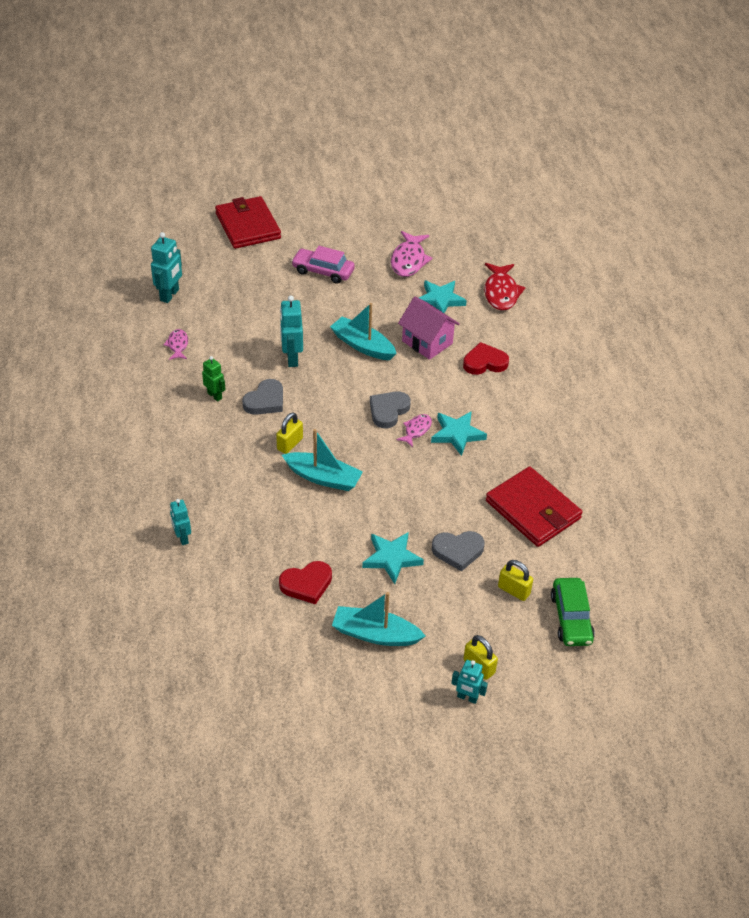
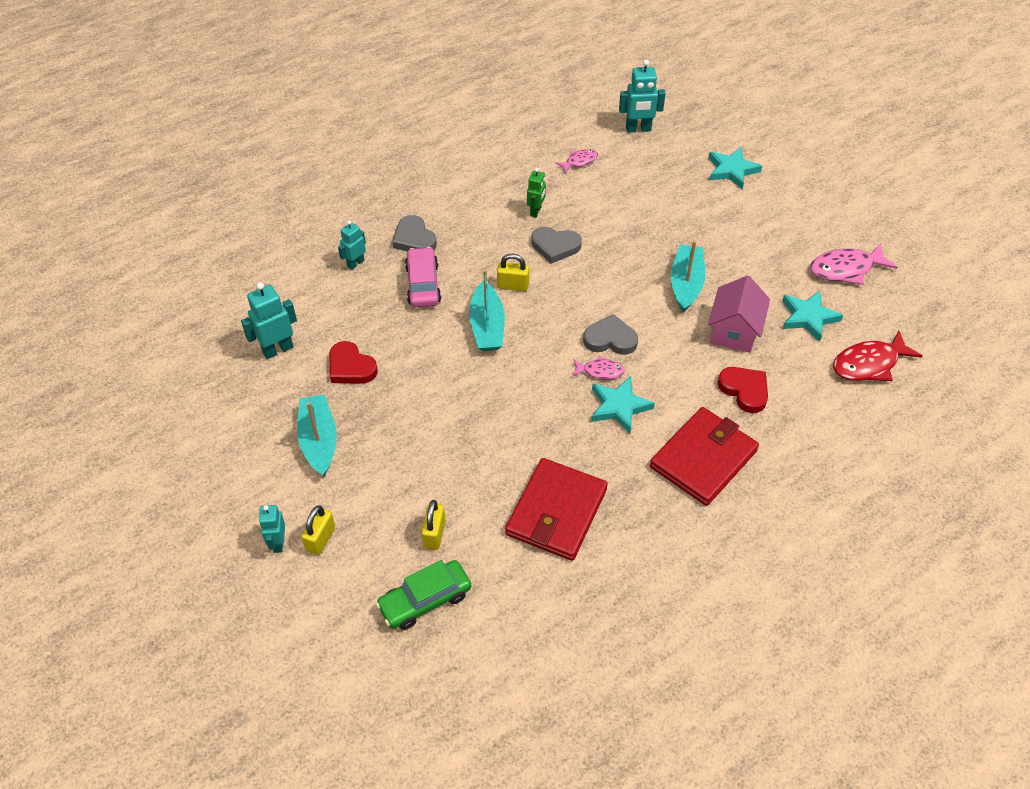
camera: 65 degrees right, 5 degrees up
(248, 226) = (779, 136): red wallet -> red wallet (703, 458)
(292, 358) = (625, 241): turquoise robot -> turquoise robot (278, 349)
(323, 271) = (766, 213): pink car -> pink car (423, 284)
(392, 558) = (418, 417): turquoise star -> turquoise star (732, 170)
(458, 551) = (459, 467): grey heart -> grey heart (414, 239)

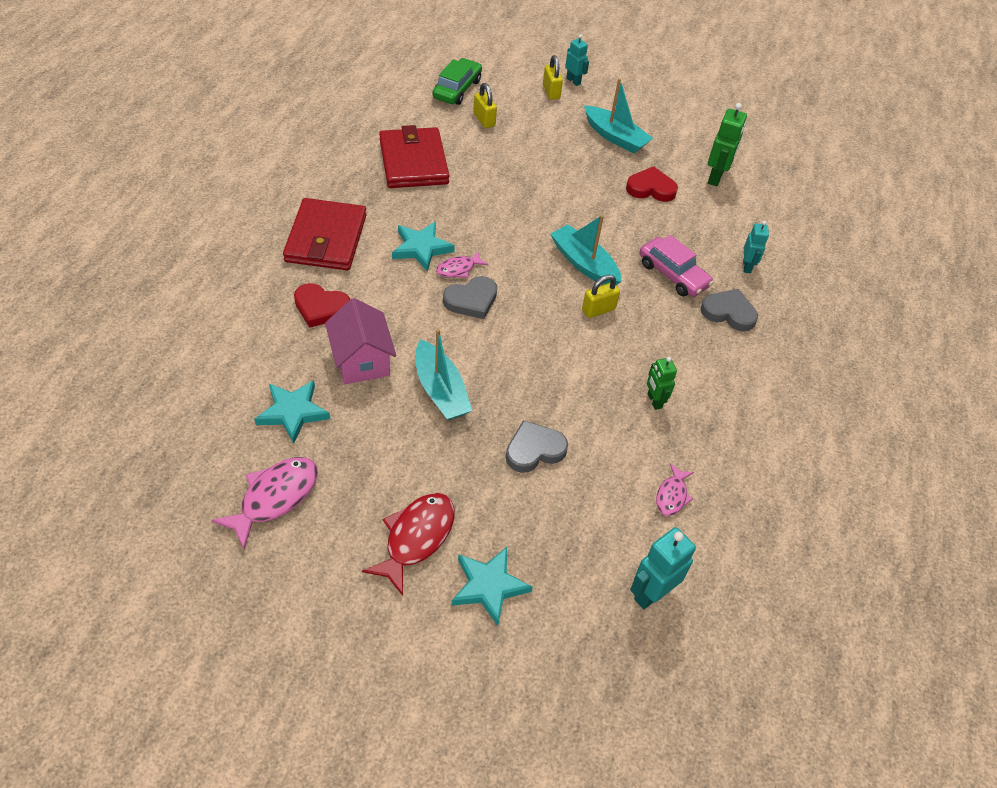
camera: 140 degrees right, 0 degrees up
(278, 349) = (716, 177): turquoise robot -> green robot
(555, 246) = (598, 369): grey heart -> grey heart (534, 450)
(869, 364) = (208, 388): red fish -> red fish (416, 538)

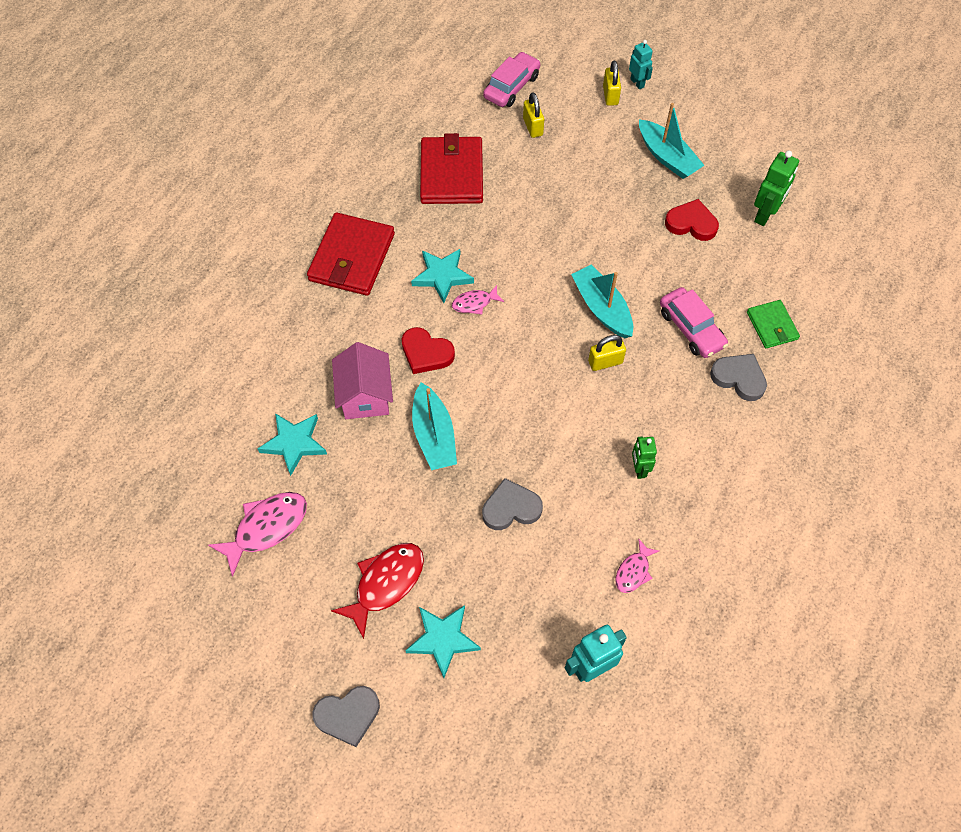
camera: 15 degrees right, 10 degrees up
(321, 308) = (336, 334): red heart -> red heart (426, 353)
(457, 89) = (511, 87): green car -> pink car
(471, 300) = (481, 340): grey heart -> grey heart (348, 715)
(747, 266) = (772, 326): turquoise robot -> green wallet

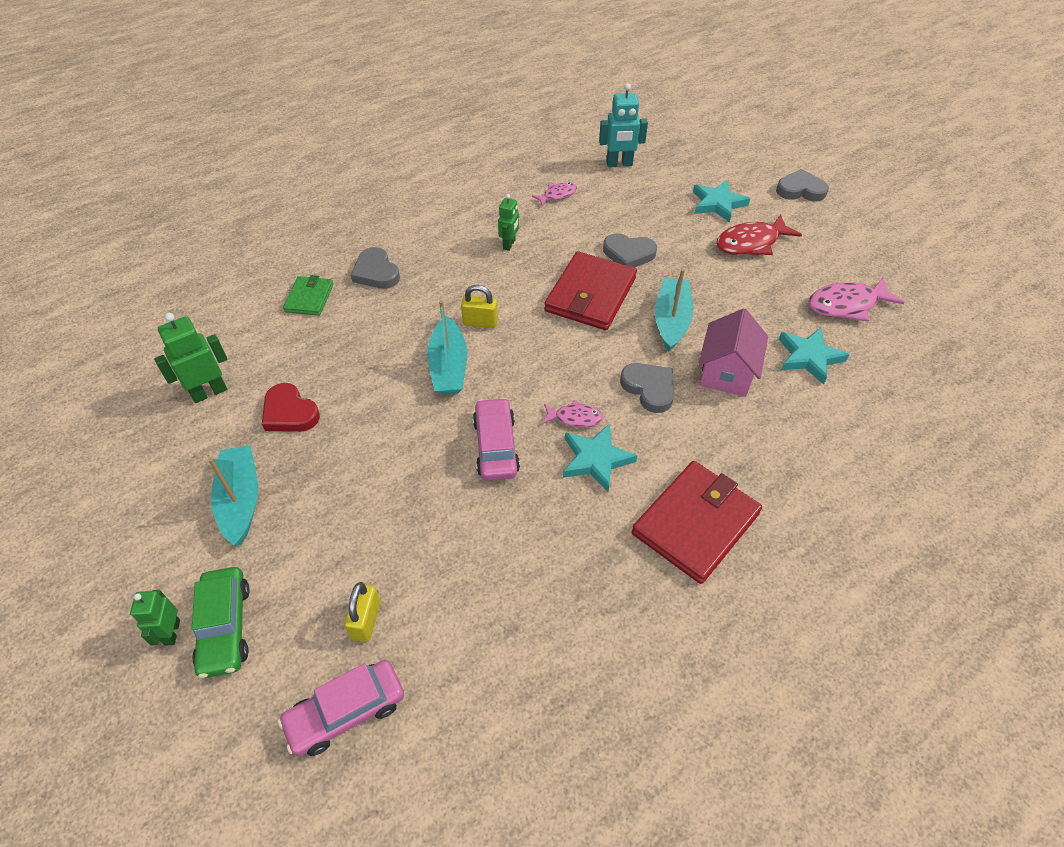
camera: 155 degrees left, 10 degrees down
(426, 353) = (649, 388): red heart -> grey heart
(451, 173) = (518, 591): red wallet -> red wallet (590, 295)
(610, 95) = (225, 627): yellow padlock -> green car
(637, 83) = (172, 632): turquoise robot -> green robot
(691, 328) = (381, 320): pink car -> pink car (496, 446)

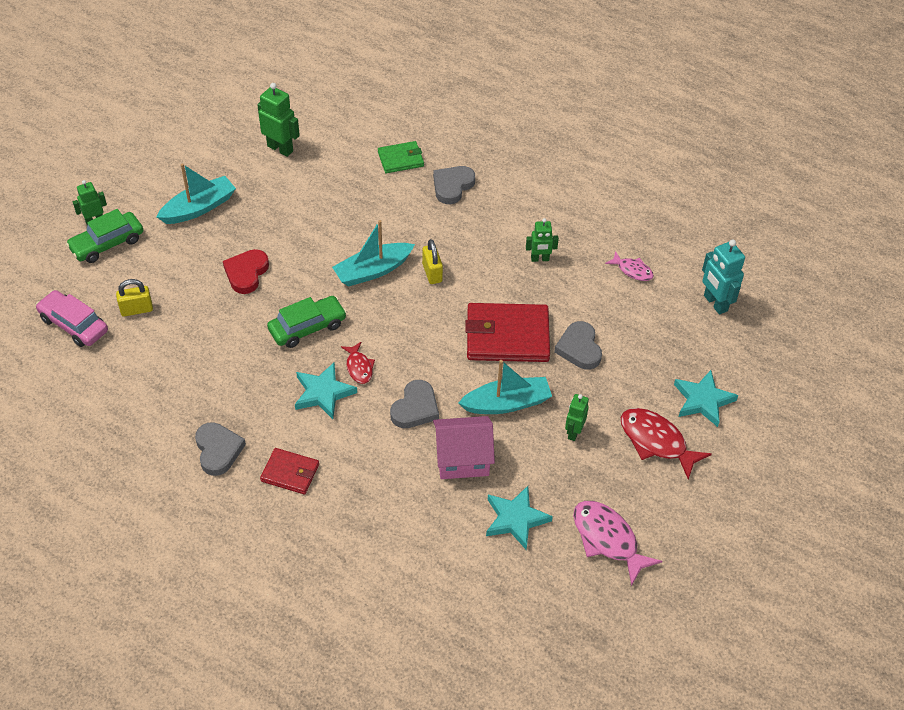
camera: 65 degrees right, 0 degrees up
(289, 413) = (283, 199): red heart -> red heart (246, 273)
(496, 446) = (307, 327): pink car -> green car
(575, 418) = (359, 367): pink fish -> red fish
(695, 523) = (290, 473): red wallet -> red wallet, size x0.55
(722, 288) = (573, 432): none -> green robot
(800, 190) = (776, 469): grey heart -> grey heart (218, 450)

